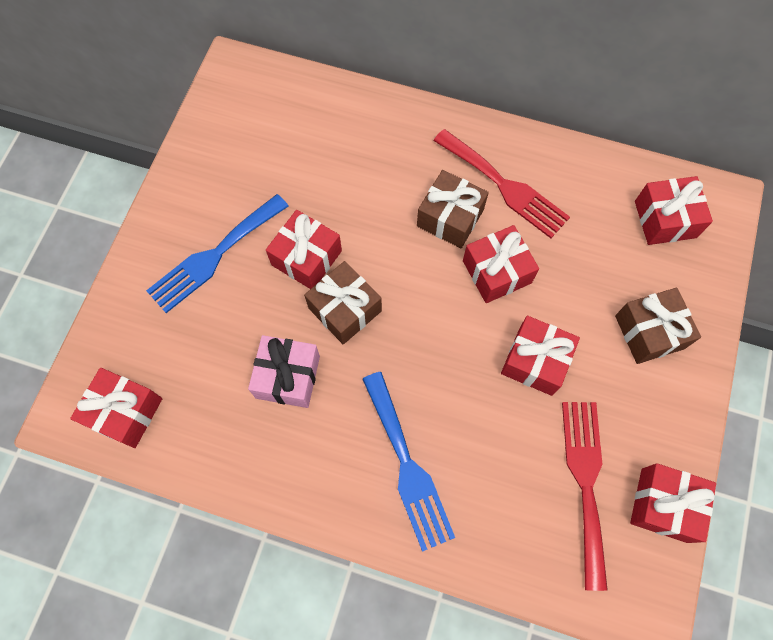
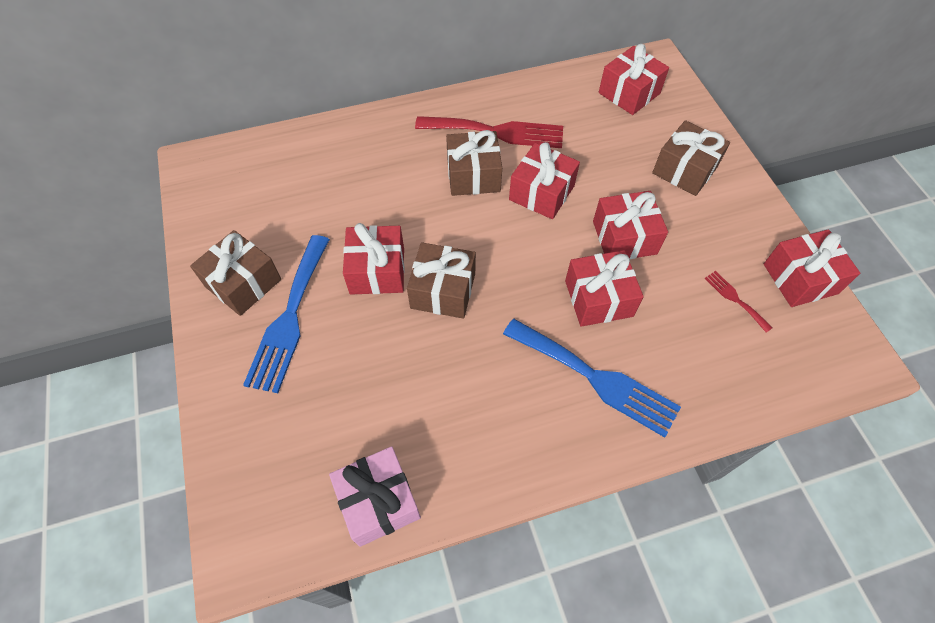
camera: 35 degrees left, 10 degrees down
(125, 412) = (301, 507): red gift -> red gift (598, 298)
(200, 204) = (243, 283): none -> brown gift
(288, 377) = (436, 374): pink gift -> pink gift (379, 501)
(585, 482) = (735, 299): red fork -> red fork, size x0.45

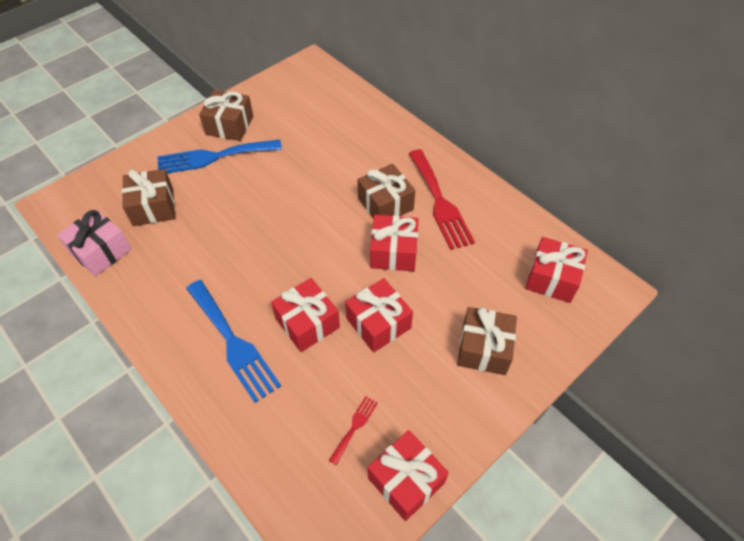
camera: 65 degrees right, 5 degrees down
(377, 271) = (270, 184): red gift -> none
(443, 291) = (270, 225): brown gift -> brown gift (153, 207)
(596, 378) = (233, 343): blue fork -> blue fork turned 45 degrees counterclockwise

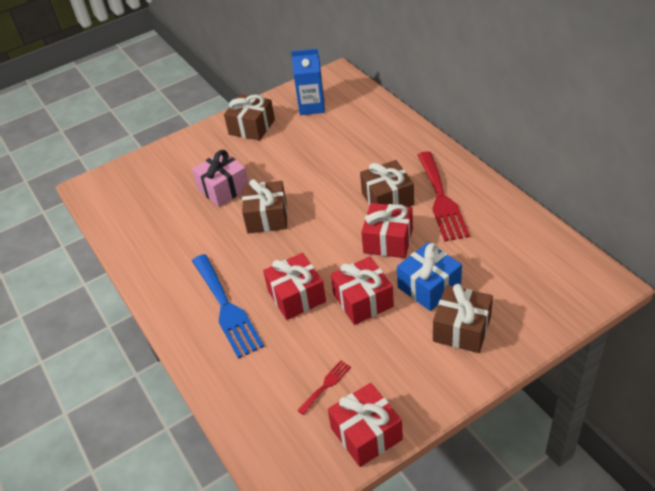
camera: 15 degrees right, 10 degrees down
(101, 251) = (123, 227): pink gift -> pink gift (223, 188)
(153, 207) = (173, 193): brown gift -> brown gift (267, 217)
(213, 157) = (233, 153): blue fork -> none
(290, 100) = (312, 106): none -> blue carton
(443, 302) = (429, 286): none -> blue gift
(552, 278) = (543, 271): red gift -> none

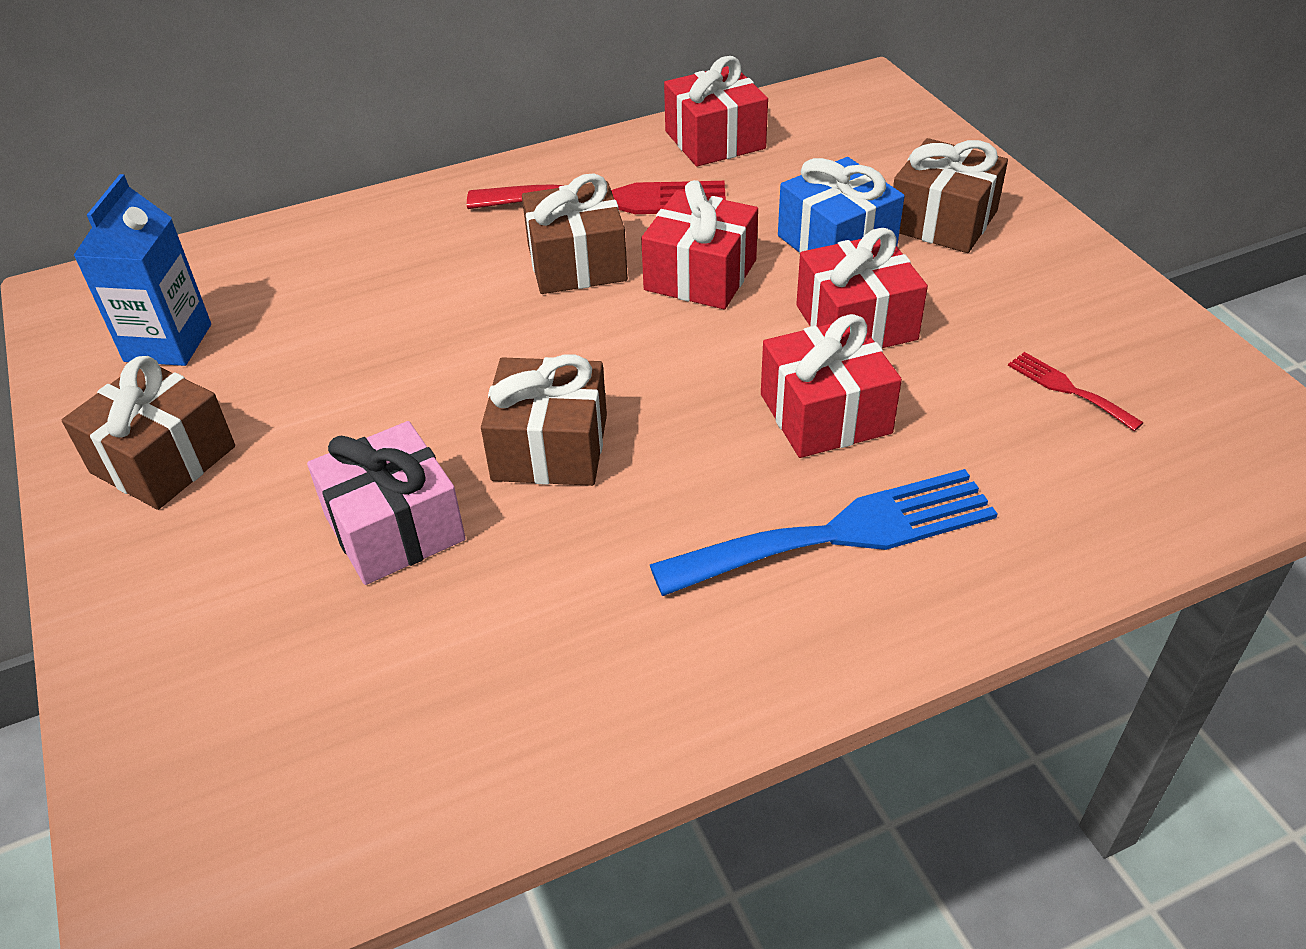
camera: 85 degrees left, 0 degrees up
(366, 434) = (1174, 349): red gift -> red gift (715, 140)

